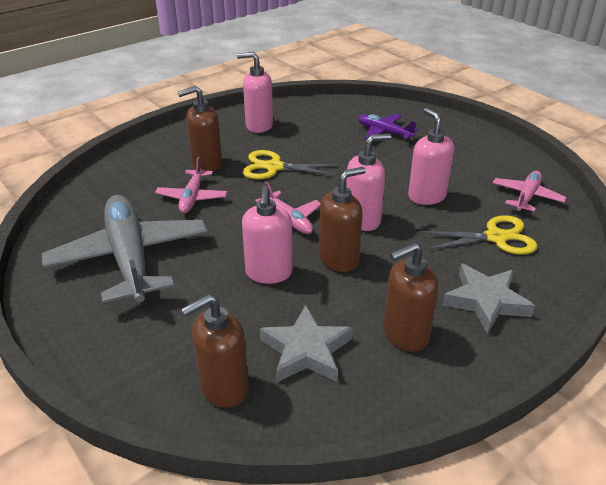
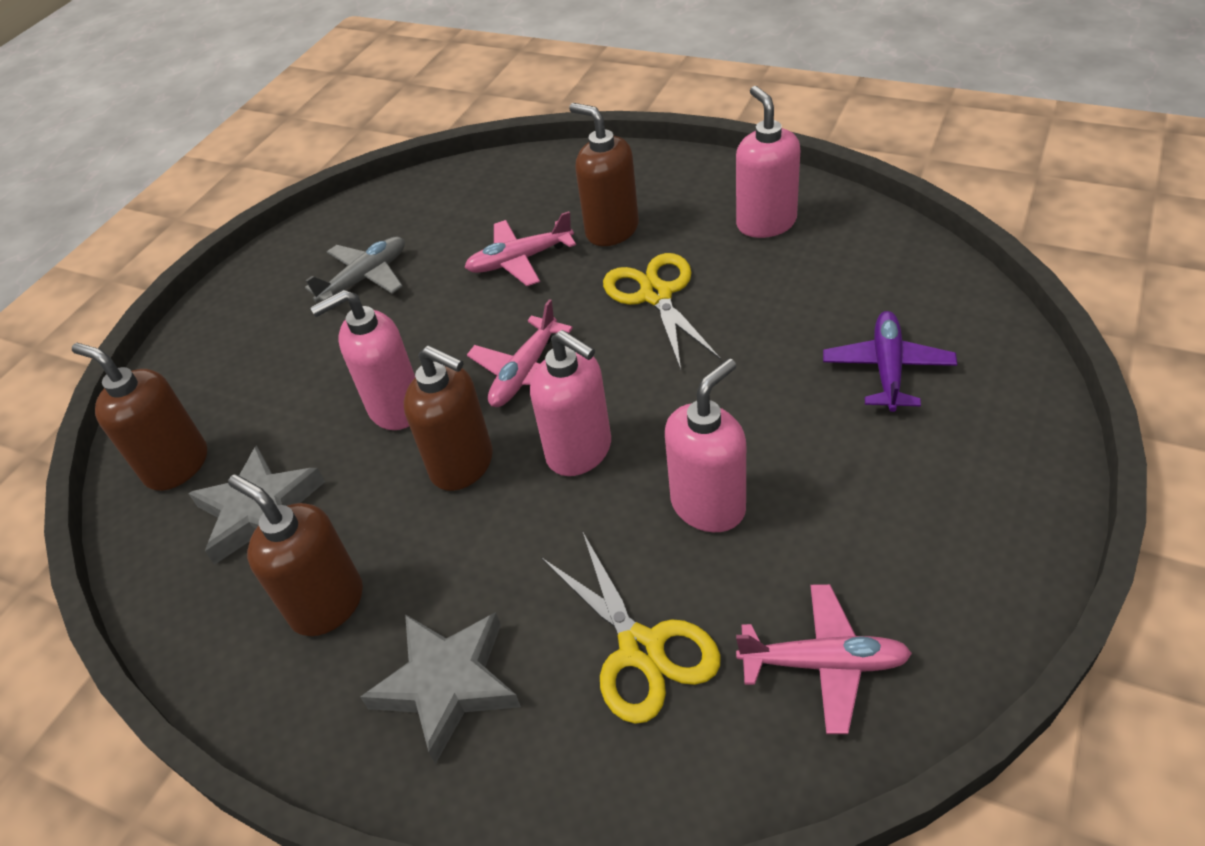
camera: 70 degrees right, 10 degrees up
(129, 257) = (365, 278): grey plane -> grey plane, size x0.51

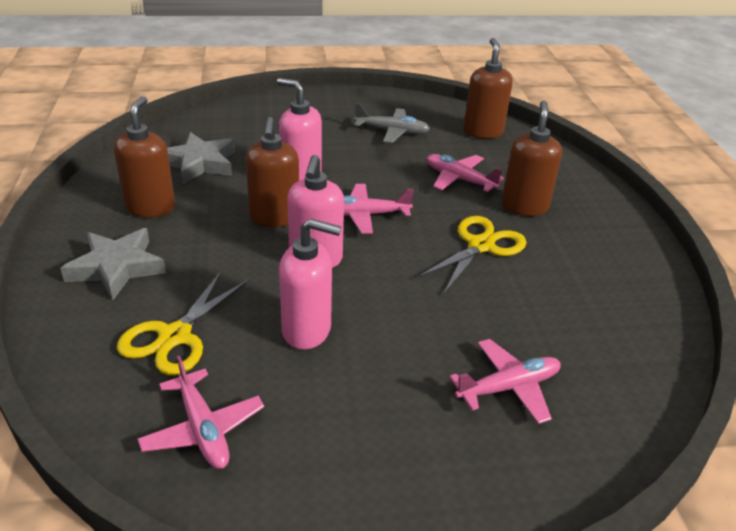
camera: 50 degrees right, 10 degrees down
(176, 465) = (214, 128): brown soap dispenser -> brown soap dispenser (483, 132)
(766, 223) = (606, 275): pink soap dispenser -> none
(887, 368) = (508, 387): purple plane -> pink plane

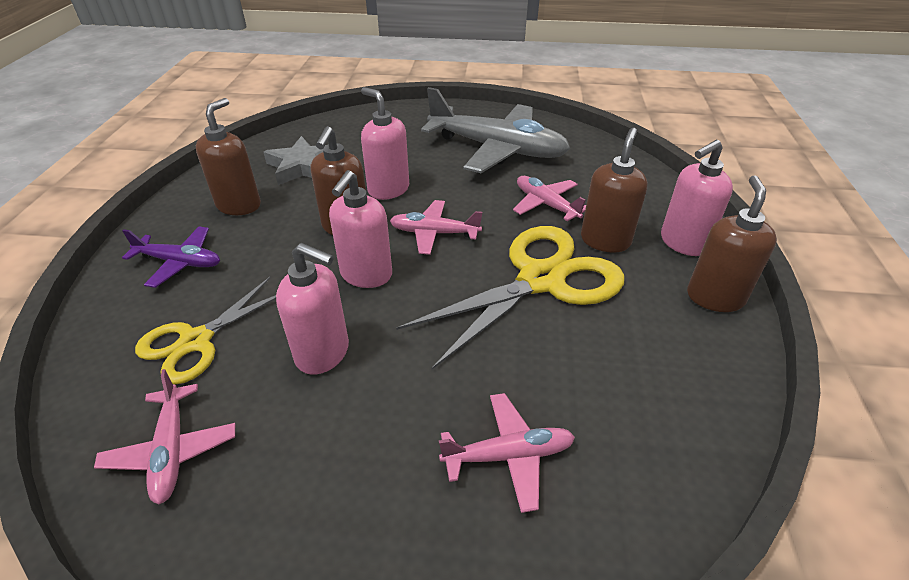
camera: 15 degrees right, 5 degrees up
(116, 267) = (180, 262): grey star -> purple plane
(392, 131) = (497, 149): grey plane -> grey plane, size x1.97
(481, 246) = (541, 280): yellow scissors -> yellow scissors, size x1.64
(483, 132) = (590, 156): brown soap dispenser -> brown soap dispenser (715, 297)
(592, 202) = (683, 243): none -> pink soap dispenser

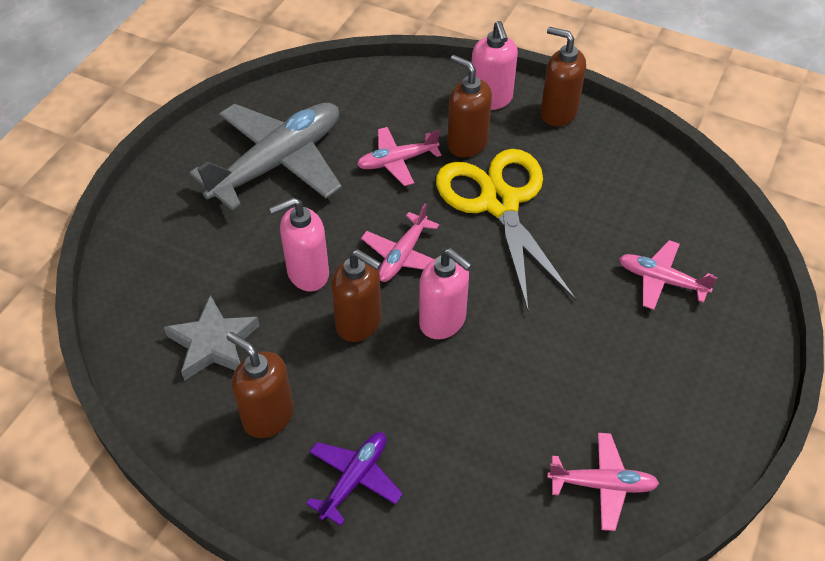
camera: 70 degrees left, 10 degrees up
(196, 341) = (484, 465): yellow scissors -> none
(323, 353) = (532, 370): pink soap dispenser -> none
(509, 455) = (661, 280): pink plane -> pink plane turned 75 degrees counterclockwise

